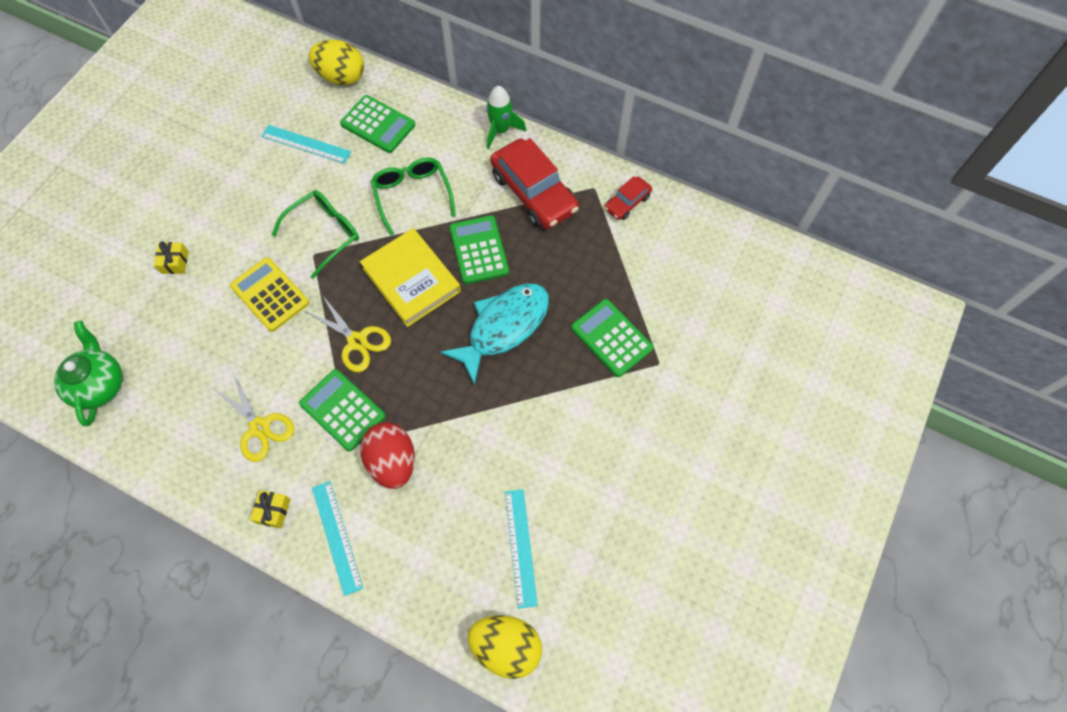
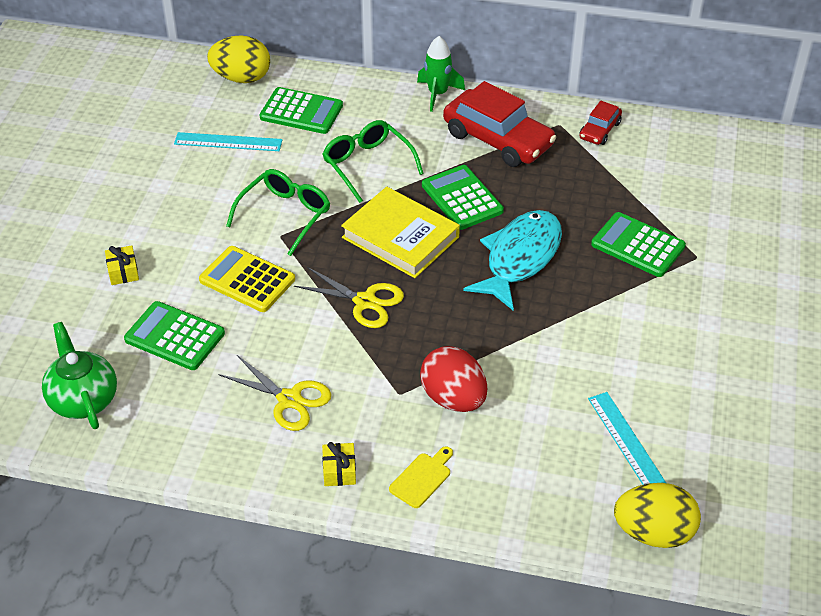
camera: 15 degrees left, 20 degrees down
(337, 537) = (422, 478): turquoise ruler -> yellow cutting board
(343, 410) = (376, 365): green calculator -> green calculator (175, 336)

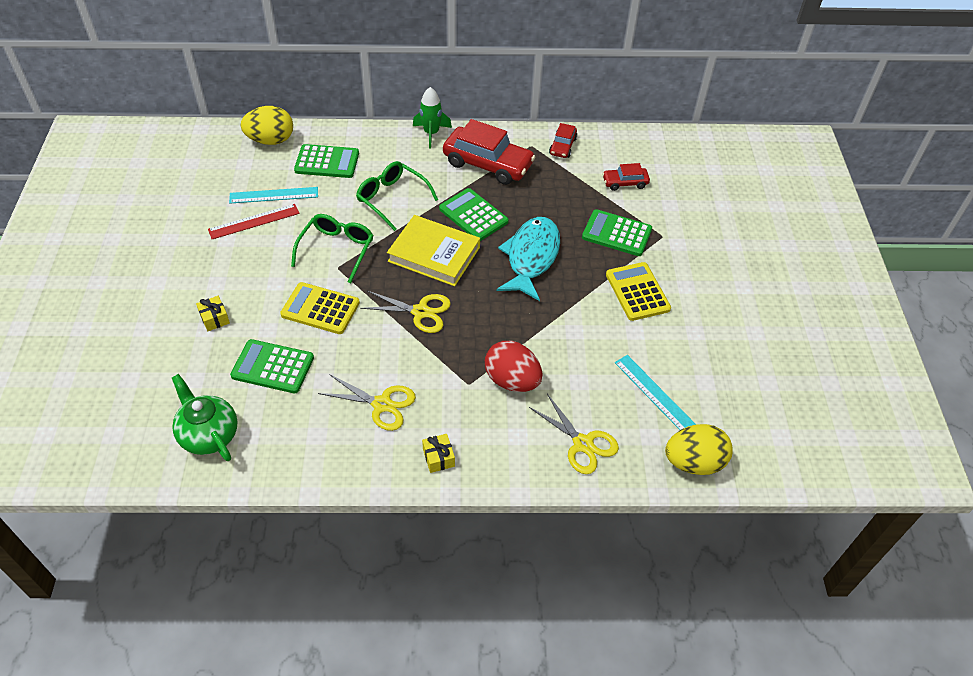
camera: 15 degrees left, 5 degrees up
(197, 169) = (254, 221): none -> red ruler
(422, 478) = (506, 451): yellow cutting board -> none
(519, 486) = (582, 444): none -> yellow scissors
(643, 319) = (637, 292): none -> yellow calculator
(667, 185) = (625, 183): none -> red car

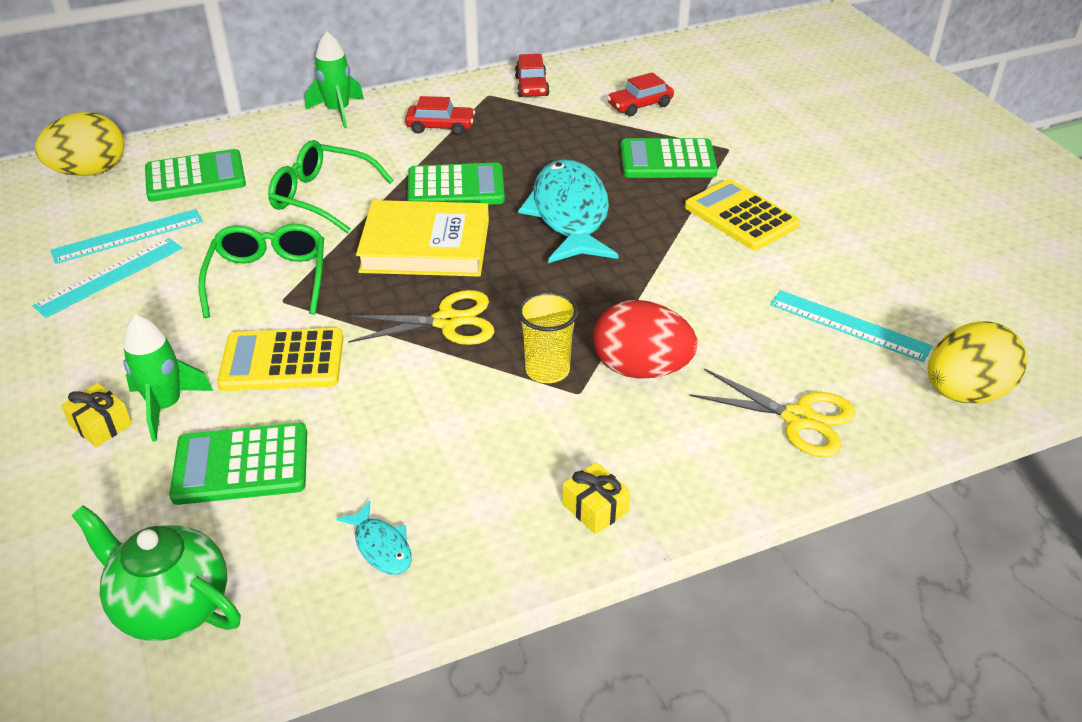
camera: 20 degrees left, 10 degrees down
(250, 317) = (166, 406): none -> green rocket
(254, 221) = (110, 276): red ruler -> turquoise ruler
(320, 440) = (381, 547): none -> turquoise fish
(382, 404) = (458, 462): yellow scissors -> none
(459, 363) = (547, 370): none -> yellow cup
(473, 215) = (456, 187): green calculator -> green calculator turned 150 degrees clockwise
(488, 164) = (440, 126): red car -> red car, size x0.51

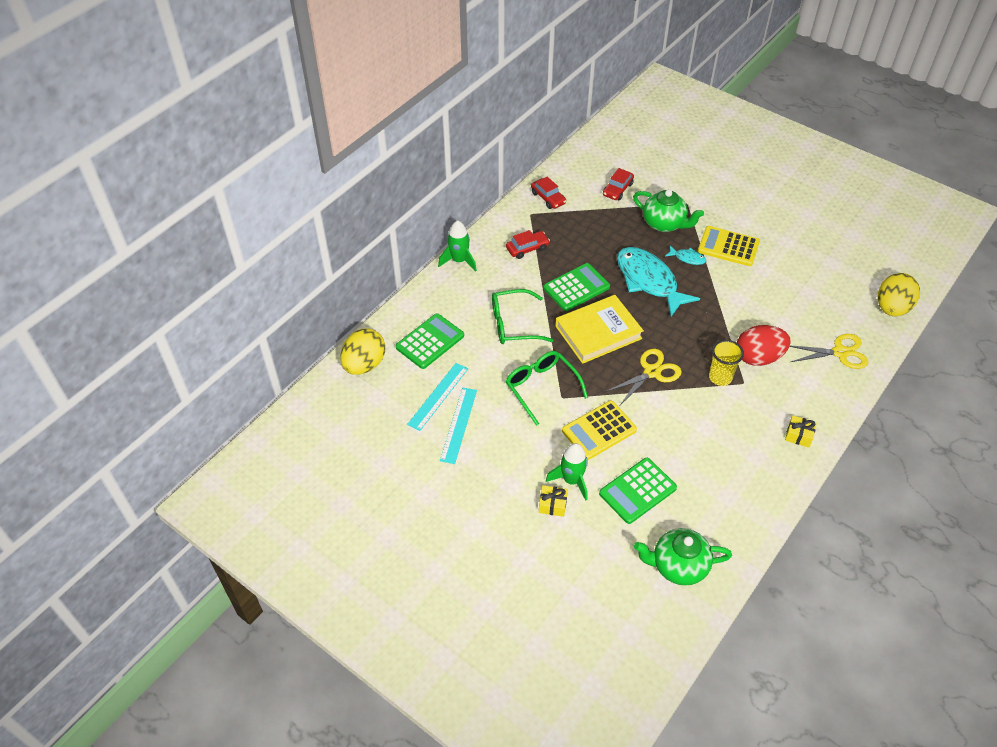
camera: 30 degrees left, 10 degrees up
(381, 547) = (733, 496): turquoise fish -> turquoise fish (687, 258)
(667, 160) = (664, 224): green calculator -> green teapot
(849, 325) = (823, 292): turquoise ruler -> none

